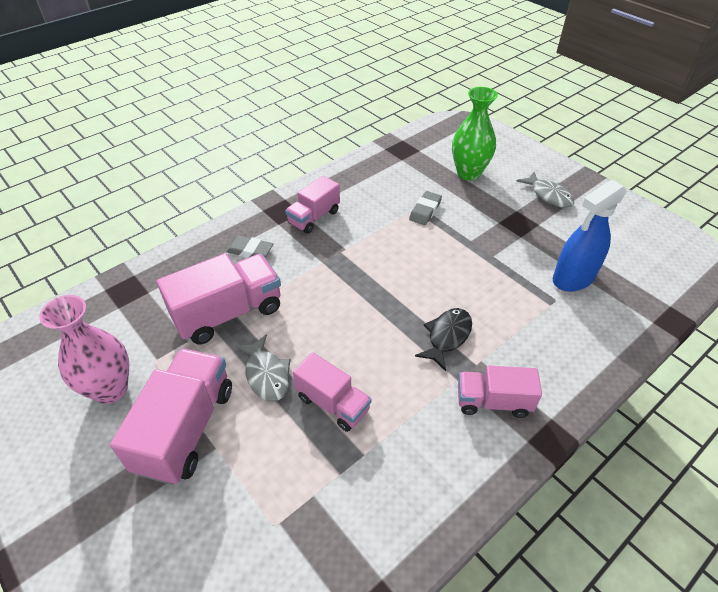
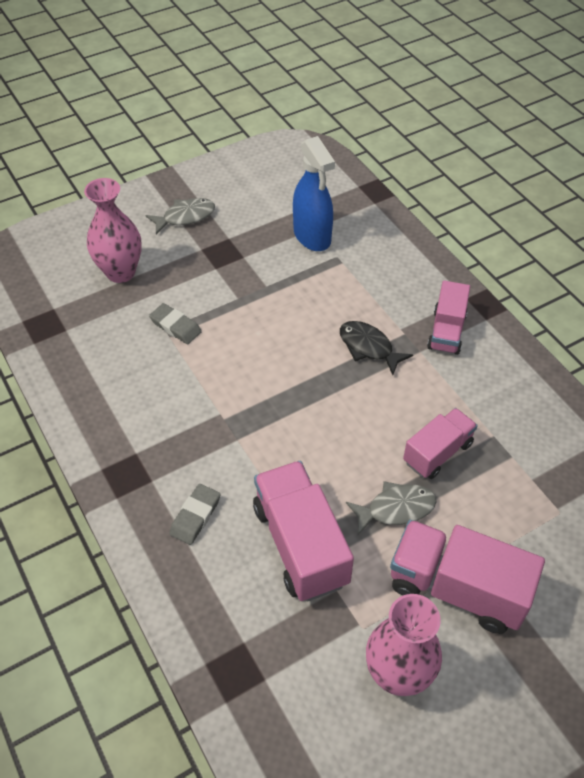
camera: 80 degrees left, 5 degrees up
(314, 217) = (152, 439): pink truck -> none
(468, 173) = (120, 272): green vase -> pink vase

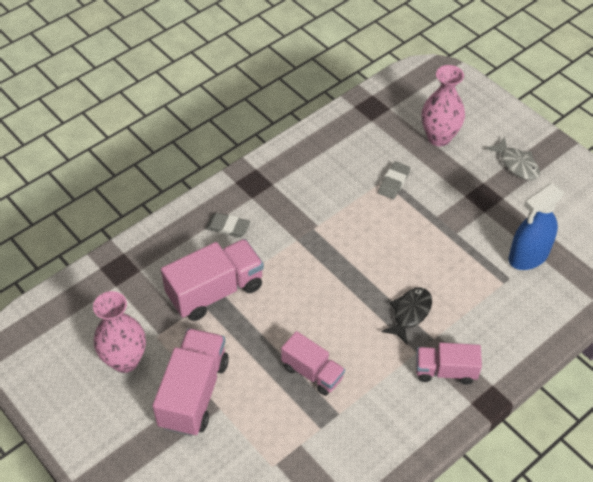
camera: 80 degrees right, 0 degrees up
(396, 509) = (255, 348): grey fish -> none

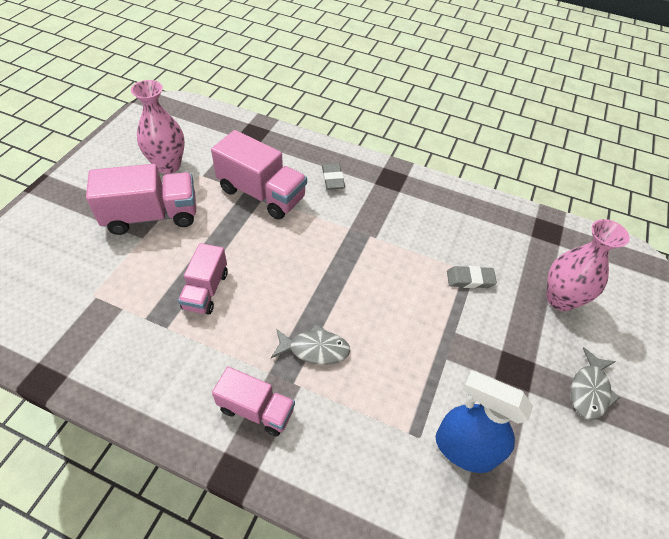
camera: 60 degrees right, 0 degrees up
(410, 313) = (314, 349): black fish -> grey fish
(445, 371) = (256, 409): pink truck -> pink truck turned 135 degrees clockwise

